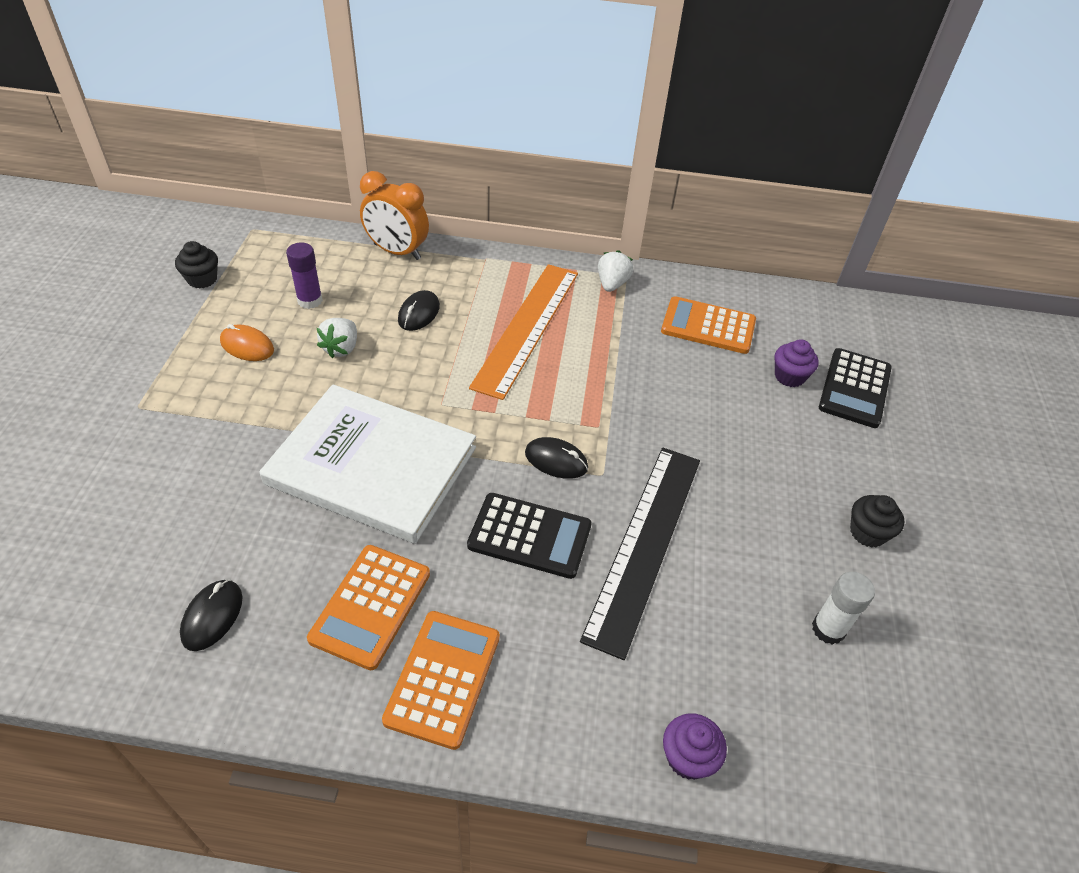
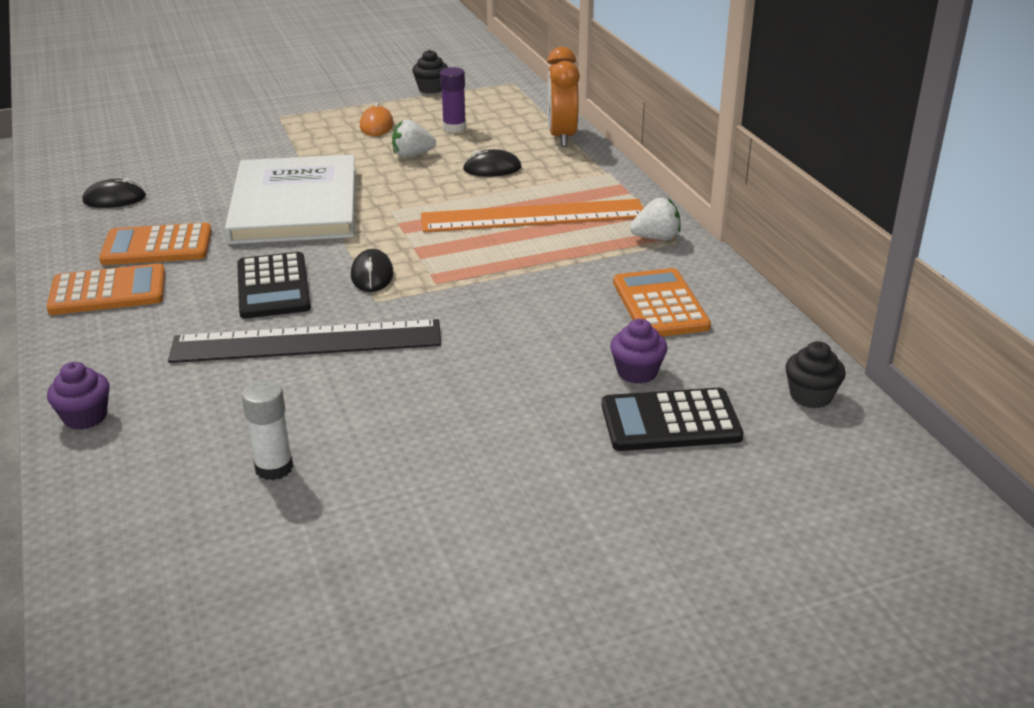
camera: 65 degrees right, 15 degrees down
(867, 532) = (431, 471): black cupcake -> black cupcake (811, 396)

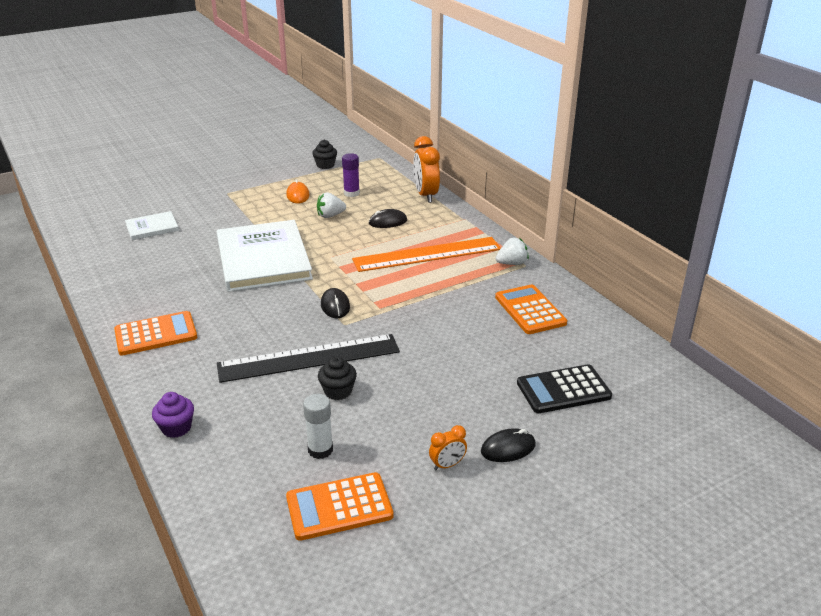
camera: 10 degrees left, 0 degrees up
(114, 199) = (133, 264): black mouse -> black mouse (508, 448)
(157, 246) = (178, 297): orange calculator -> orange calculator (339, 507)
(159, 154) = (152, 227): none -> white book
(273, 287) = (271, 320): black calculator -> none
(452, 509) = (447, 465): none -> orange clock
(637, 372) = (531, 358): purple cupcake -> none
(811, 396) = (643, 364): black cupcake -> black cupcake (338, 391)

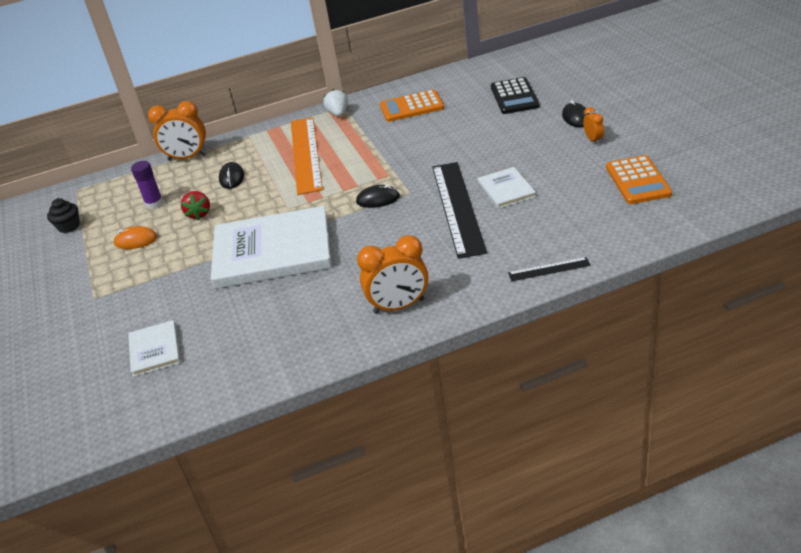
camera: 75 degrees left, 5 degrees up
(156, 334) = (399, 306): orange calculator -> orange clock
(176, 428) = (549, 269): purple cupcake -> black ruler
(320, 450) = (577, 193): white glue stick -> none
(330, 216) = (199, 214): white strawberry -> red strawberry
(338, 391) = (506, 189): black cupcake -> white book

